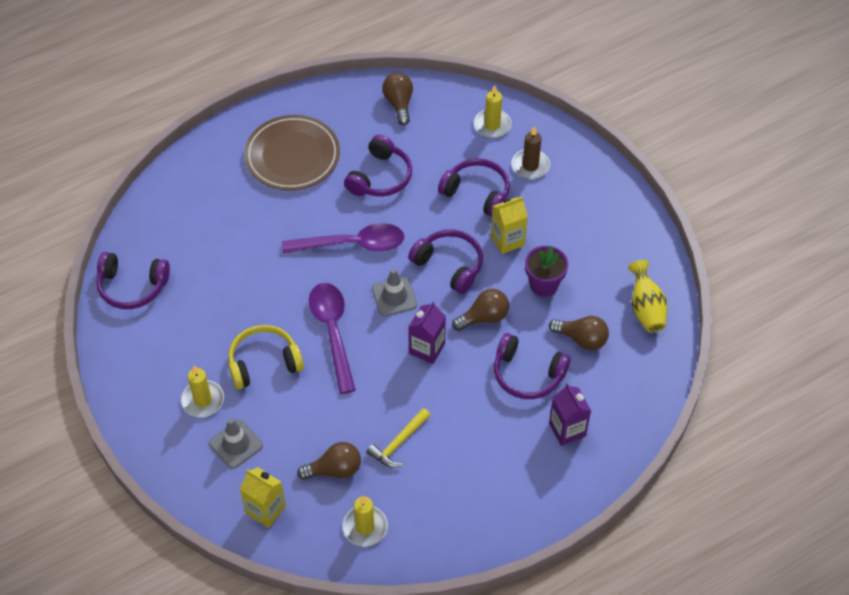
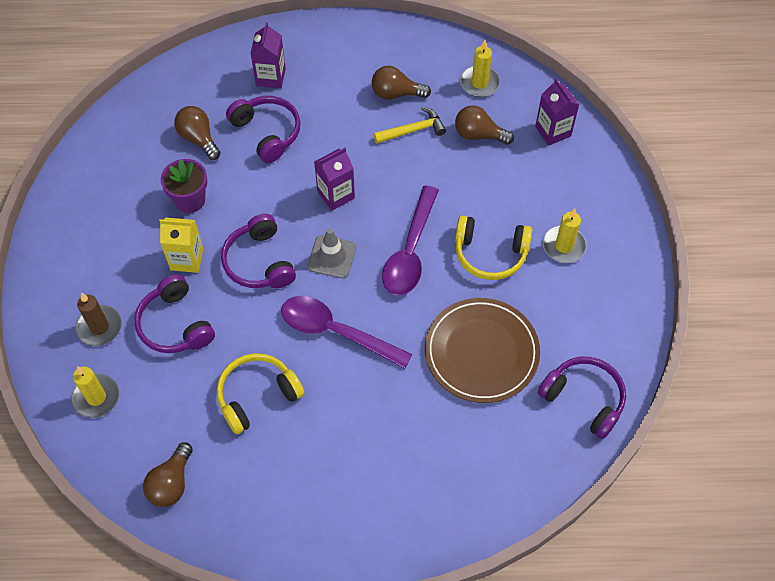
camera: 150 degrees left, 5 degrees up
(236, 444) = (552, 193): grey traffic cone -> none
(265, 510) = (553, 131): yellow carton -> purple carton
(292, 156) = (333, 475): brown plate -> brown plate (481, 352)
(380, 177) = (257, 395): purple headphones -> yellow headphones
(484, 317) = (266, 197): brown light bulb -> brown light bulb (396, 93)
(645, 309) = (124, 136): yellow vase -> none

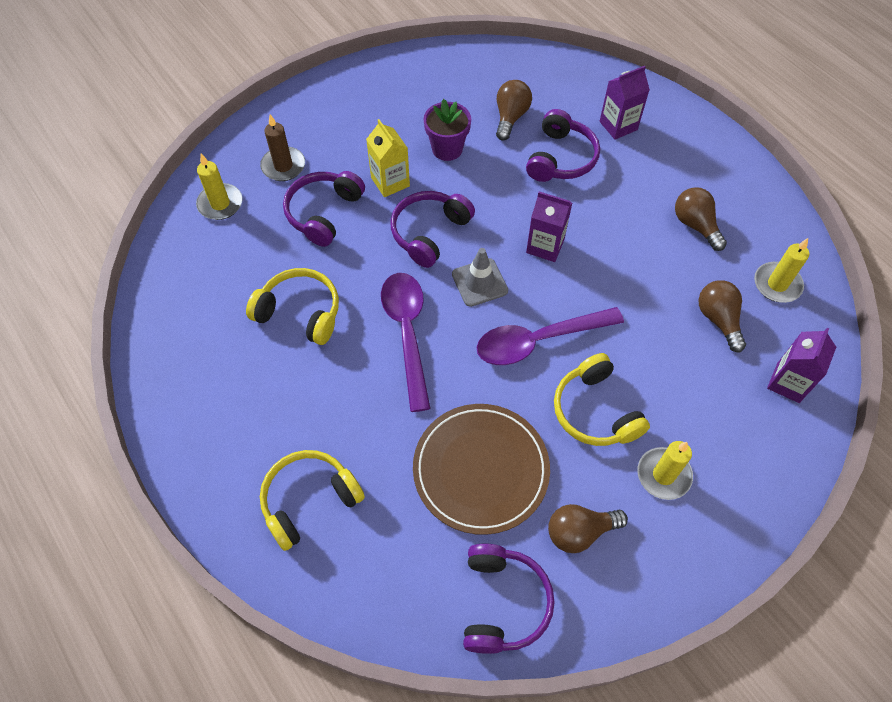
camera: 55 degrees right, 0 degrees up
(171, 483) = (178, 302): brown light bulb -> brown light bulb (579, 532)
(413, 130) = (670, 262): yellow hammer -> none
(423, 480) = (309, 500): none -> yellow headphones

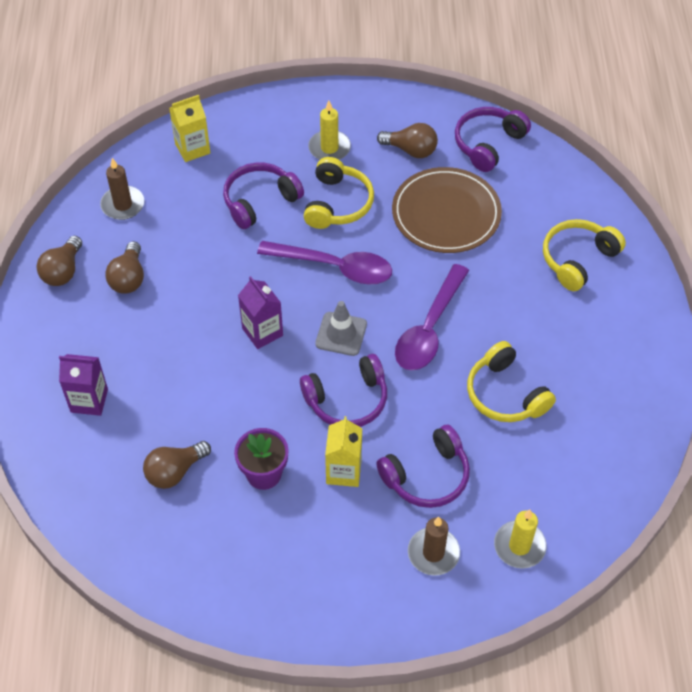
camera: 145 degrees left, 5 degrees down
(309, 500) = (577, 259): yellow headphones -> yellow headphones turned 135 degrees clockwise
(561, 158) = (172, 400): purple headphones -> purple headphones (259, 201)
(718, 319) = (192, 208): brown light bulb -> brown light bulb (63, 271)
(777, 284) = (123, 205): yellow candle -> brown candle
(788, 382) = (192, 148): purple carton -> yellow carton

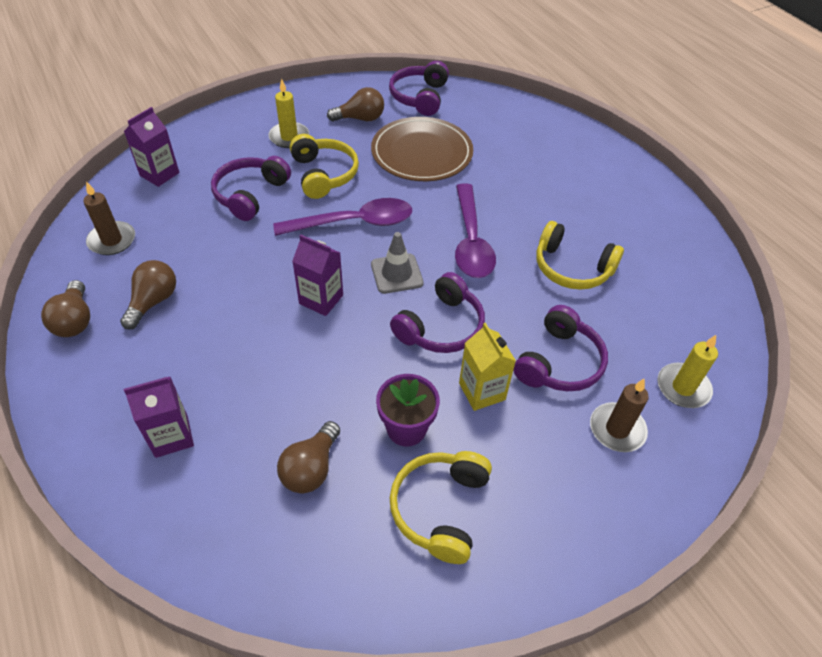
camera: 30 degrees left, 5 degrees down
(128, 278) = (153, 301): brown light bulb -> brown light bulb turned 135 degrees counterclockwise
(192, 148) = (159, 174): yellow carton -> purple carton
(577, 259) = (548, 151): yellow headphones -> yellow headphones (440, 508)

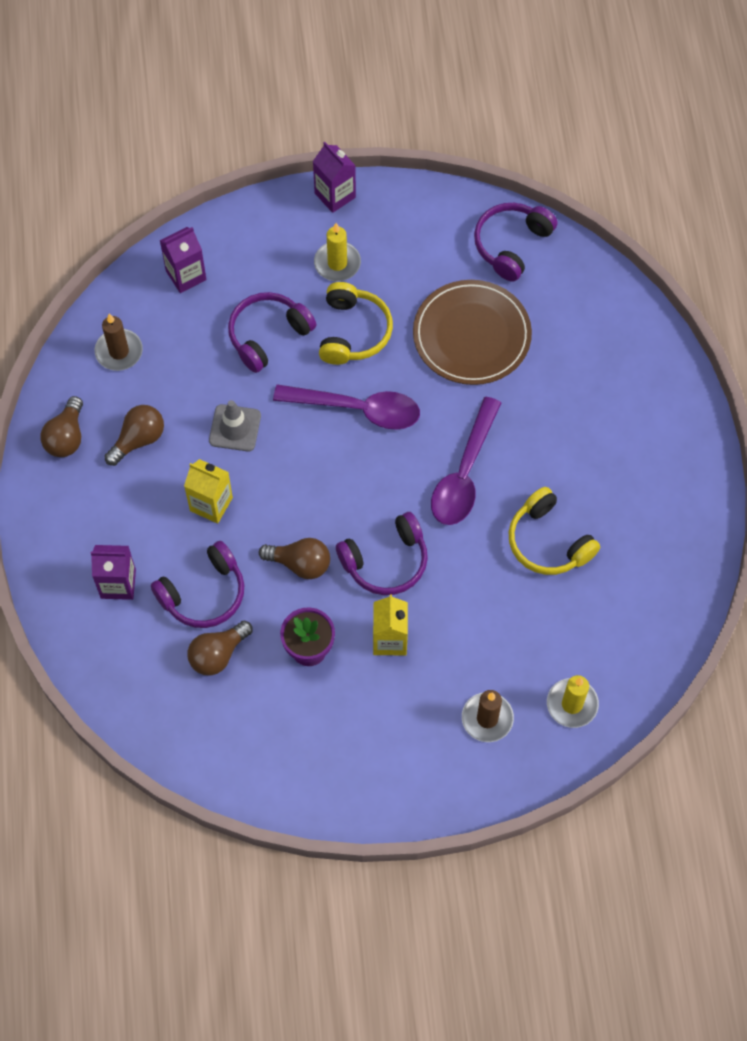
camera: 25 degrees right, 15 degrees up
(248, 332) = (211, 504): none -> yellow carton
(321, 299) = (289, 491): purple carton -> purple carton (335, 195)
(360, 118) = (427, 259): brown light bulb -> brown light bulb (300, 563)
(396, 274) = (372, 487): grey traffic cone -> grey traffic cone (235, 428)
(440, 508) = (304, 726): yellow headphones -> none
(559, 362) = (474, 638): purple headphones -> purple headphones (204, 594)

